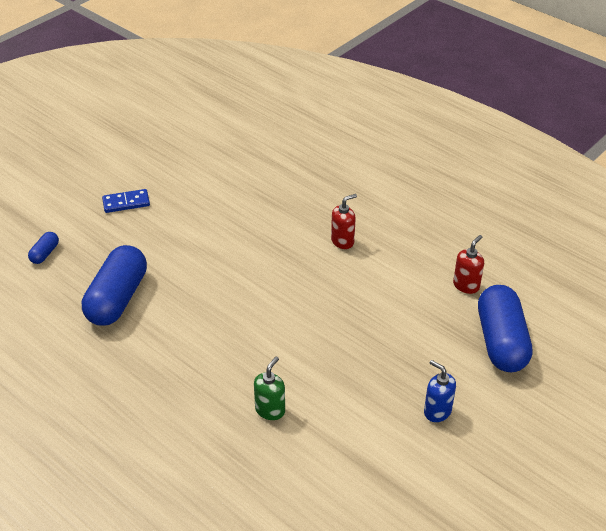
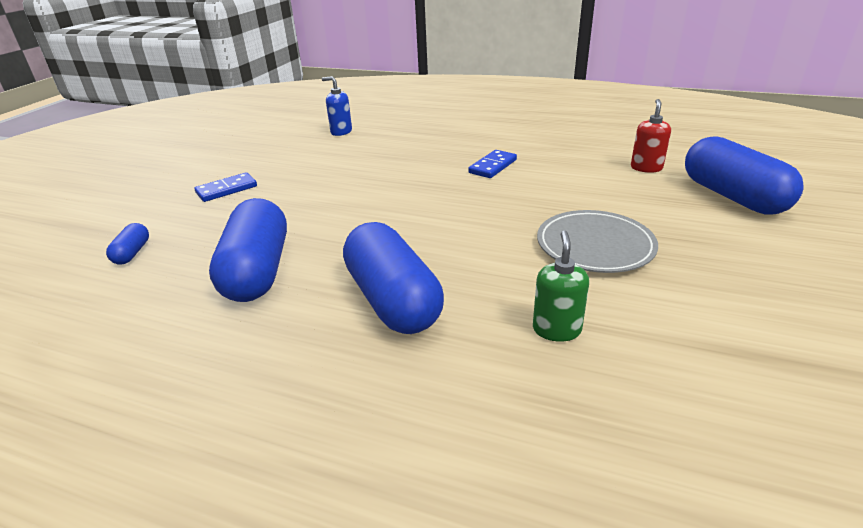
camera: 20 degrees left, 10 degrees down
(188, 353) = (392, 300): none -> blue capsule
(342, 241) = (492, 166): red soap dispenser -> blue domino
(350, 353) = (595, 245): none -> grey plate
(437, 411) = (752, 269): blue soap dispenser -> blue soap dispenser (341, 132)

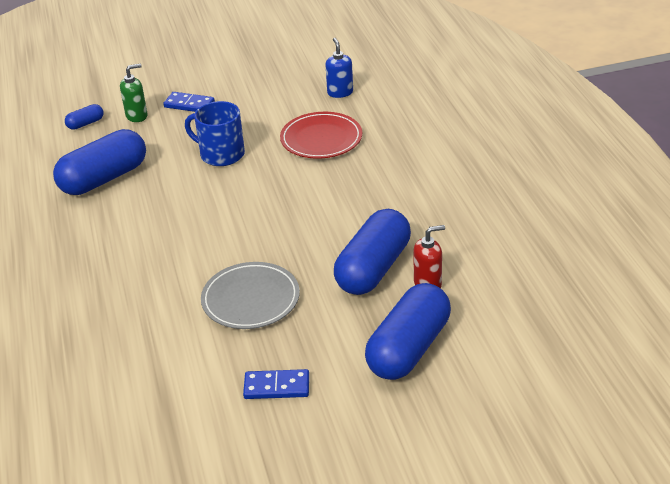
camera: 55 degrees right, 5 degrees up
(335, 197) = (221, 154): none -> blue mug
(391, 153) = (321, 139): none -> red plate
(392, 300) = (114, 243): blue capsule -> blue capsule (373, 268)
(492, 166) = (346, 200): blue domino -> blue domino (276, 386)
(556, 329) = (132, 317): green soap dispenser -> green soap dispenser (137, 116)

